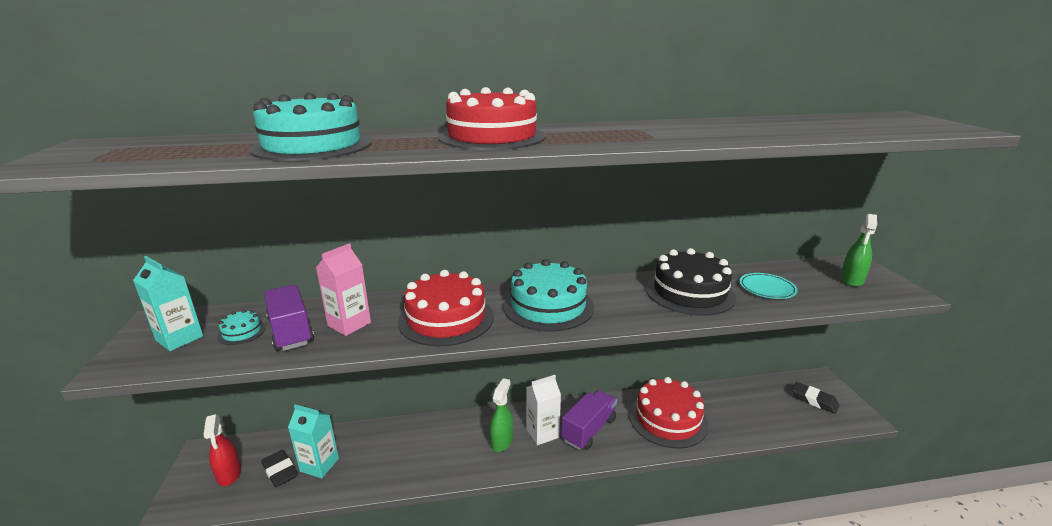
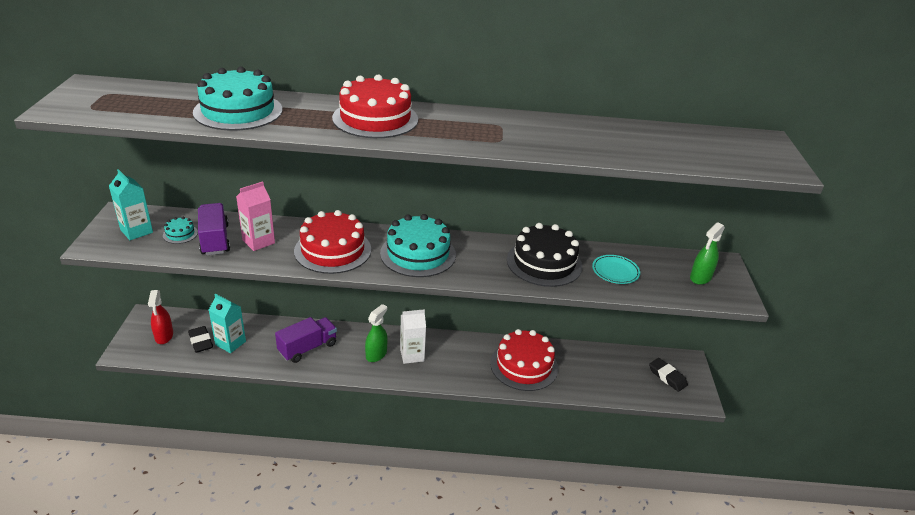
camera: 10 degrees right, 10 degrees up
(589, 430) = (451, 360): purple truck -> purple truck (307, 348)

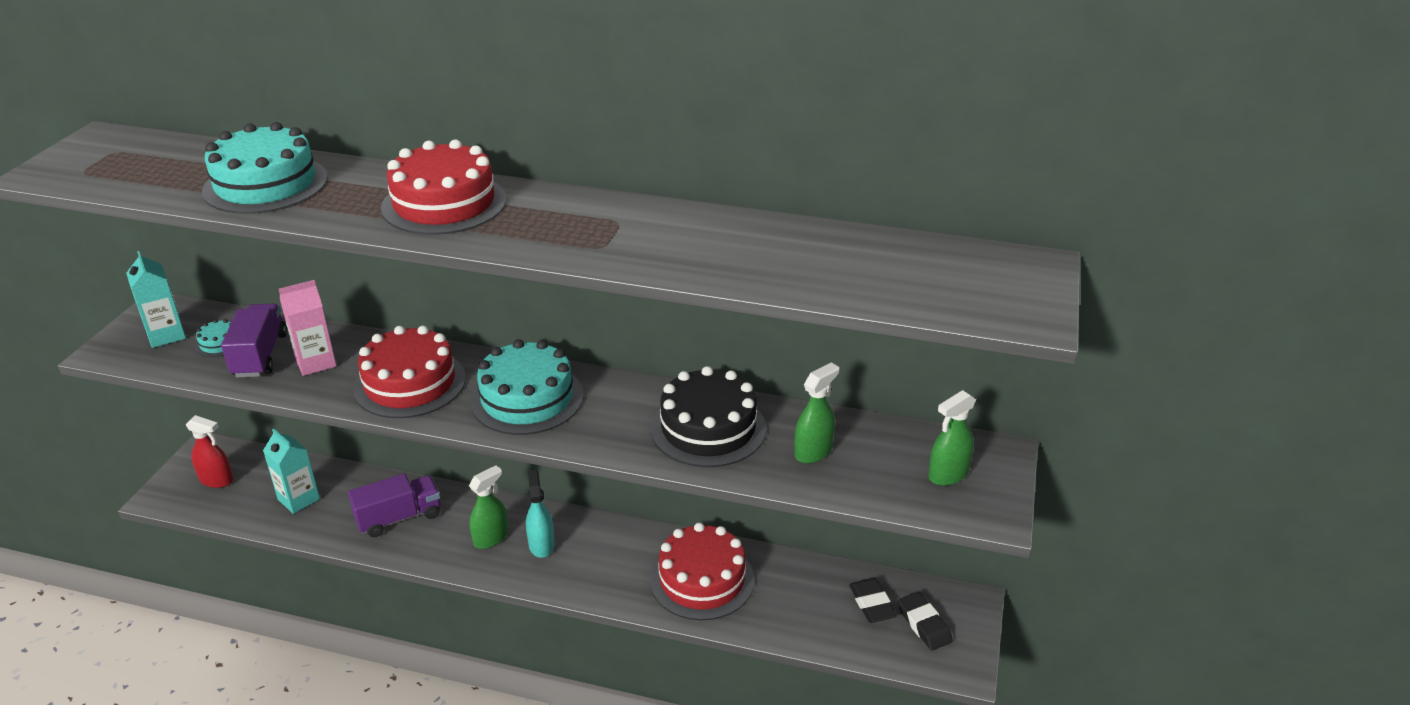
camera: 15 degrees right, 0 degrees up
(164, 336) = (216, 480): red spray bottle -> red spray bottle turned 75 degrees counterclockwise
(201, 342) = (261, 493): black eraser -> black eraser (872, 604)
(412, 355) = (541, 544): white carton -> turquoise spray bottle
(615, 271) = (813, 451): turquoise plate -> green spray bottle

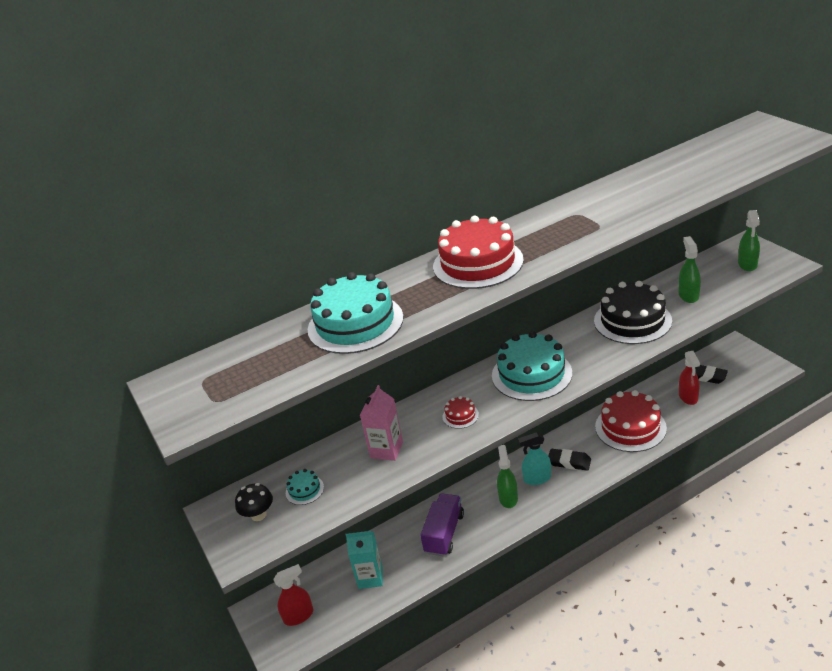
camera: 40 degrees left, 0 degrees up
(166, 335) = (258, 515): turquoise carton -> black mushroom
(260, 355) = (345, 474): purple truck -> none
(410, 383) = (460, 416): red cake -> red cake, size x0.44
(541, 544) = (537, 478): turquoise spray bottle -> turquoise spray bottle turned 45 degrees counterclockwise
(812, 606) = (688, 397): none -> red spray bottle
(924, 624) = (736, 367): black eraser -> black eraser (569, 462)

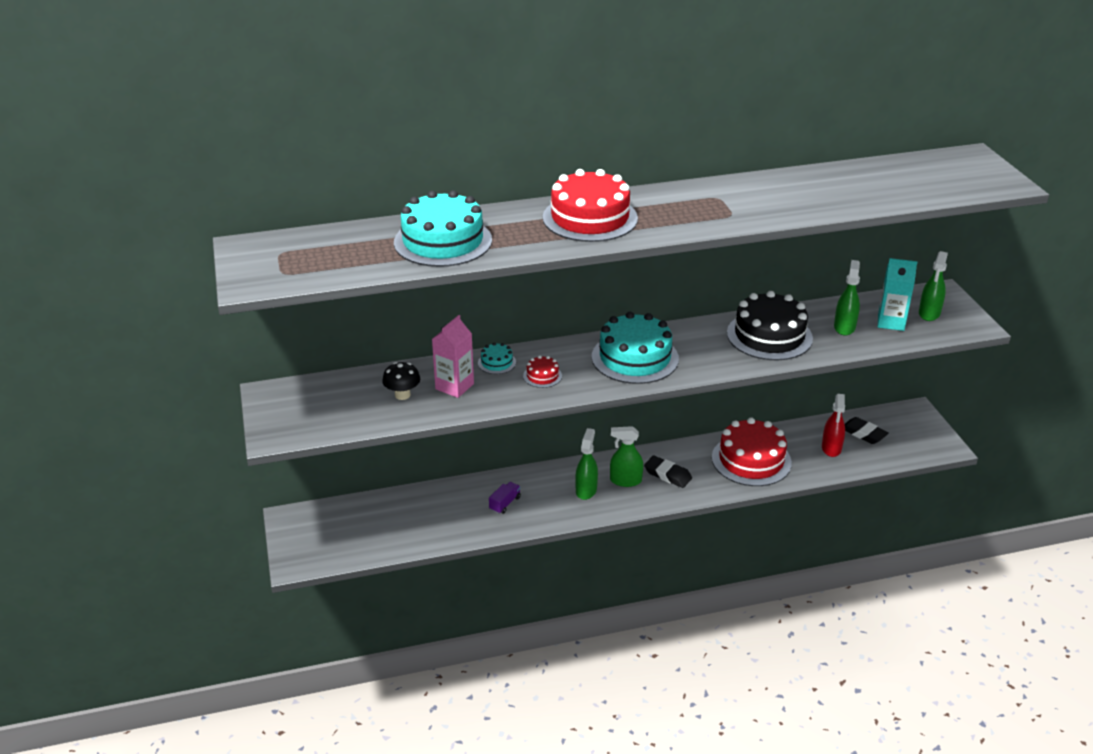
camera: 10 degrees right, 0 degrees up
(258, 515) = (307, 408): black mushroom -> black mushroom (402, 395)
(298, 616) = (328, 534): red spray bottle -> none
(304, 490) = (359, 399): turquoise cake -> turquoise cake (496, 362)
(370, 577) = (412, 521): turquoise carton -> turquoise carton (891, 322)
(444, 533) = (505, 503): purple truck -> purple truck, size x0.53
(537, 478) = (625, 480): turquoise spray bottle -> green spray bottle

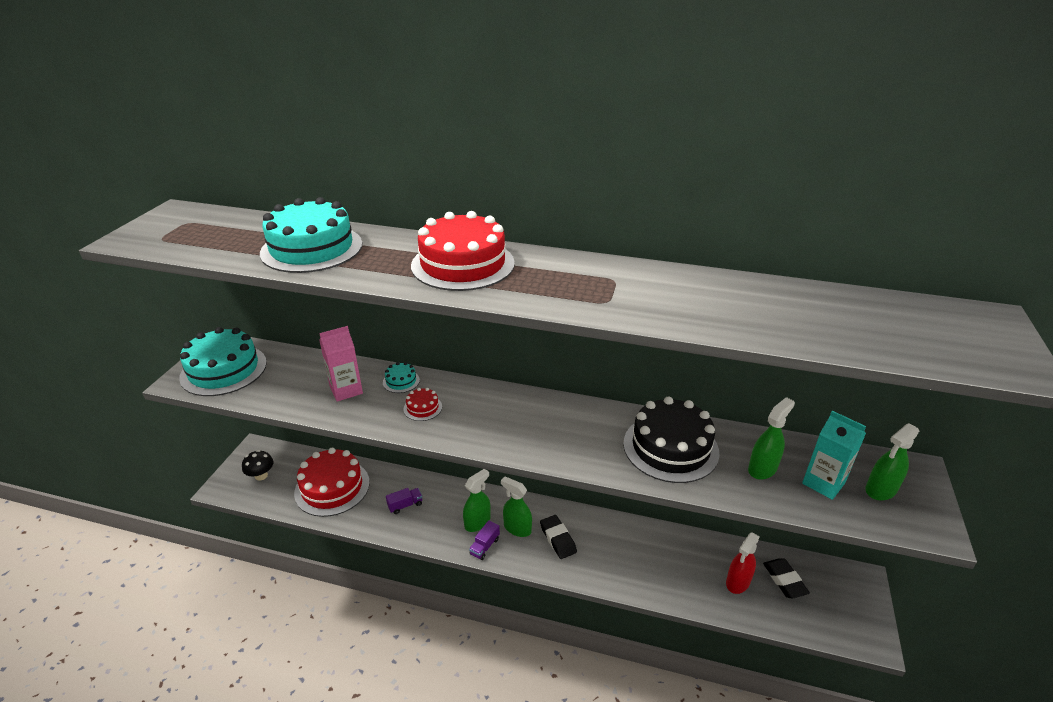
camera: 30 degrees right, 0 degrees up
(402, 395) = (301, 382): black mushroom -> black mushroom (261, 475)
(610, 505) = (484, 546): none -> purple truck
(635, 358) = (518, 421): turquoise cake -> turquoise cake (224, 370)
(751, 460) = (646, 559): red cake -> red cake (332, 487)

